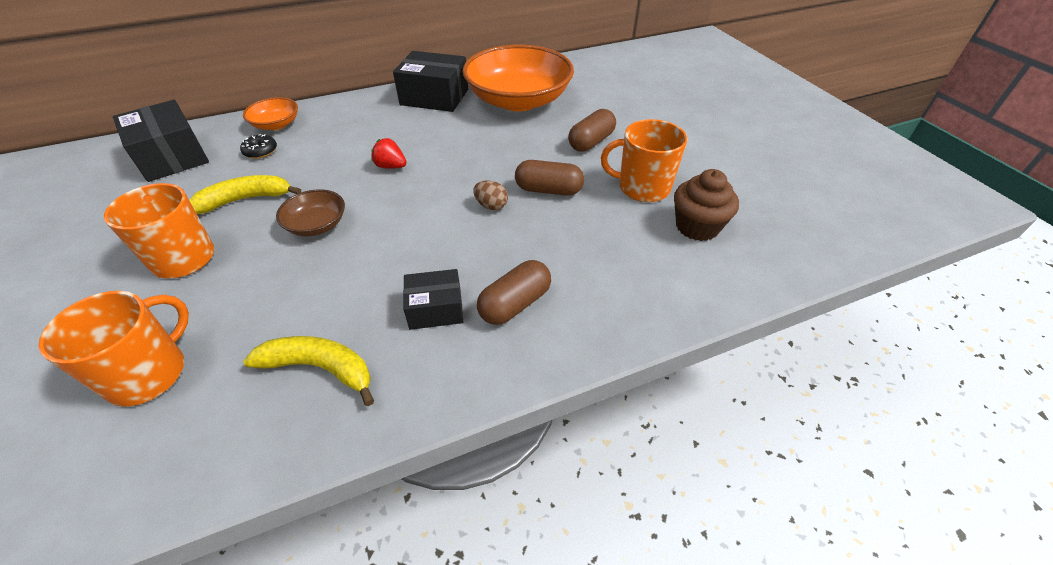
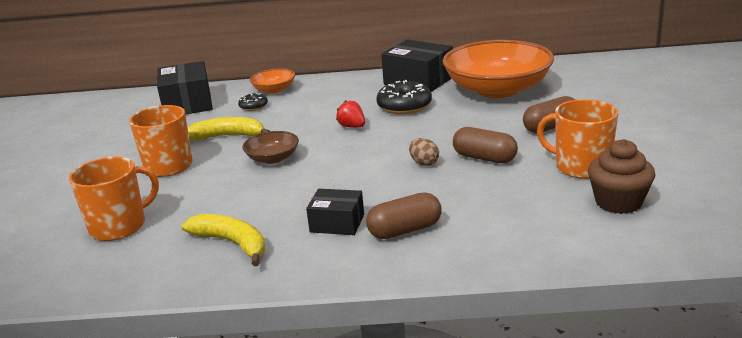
camera: 25 degrees right, 20 degrees down
(435, 132) = (404, 106): none -> black donut

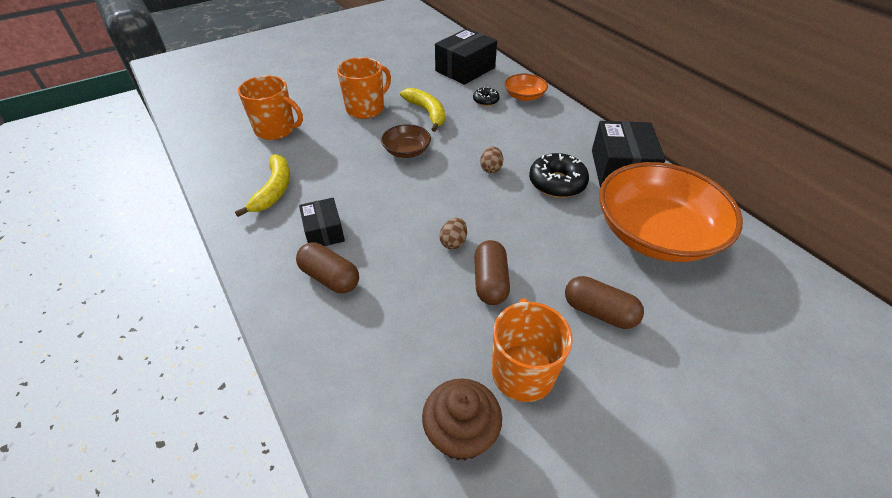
camera: 55 degrees right, 20 degrees up
(352, 127) = (491, 168): red strawberry -> brown egg

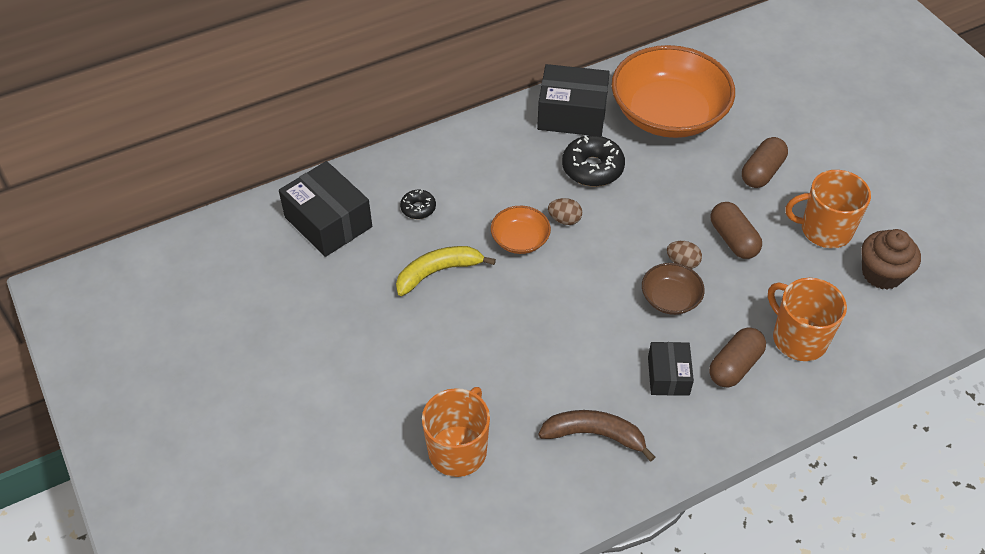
camera: 85 degrees left, 5 degrees up
(274, 190) = (594, 435): yellow banana -> brown banana
(324, 231) = (668, 376): black box -> black box turned 75 degrees counterclockwise
(366, 109) = (418, 341): orange mug -> orange mug (798, 338)
(407, 151) = (523, 297): brown bowl -> brown bowl (670, 298)
(490, 282) = (733, 239): brown capsule -> brown capsule turned 60 degrees clockwise
(524, 96) = (414, 168): orange bowl -> orange bowl (520, 240)

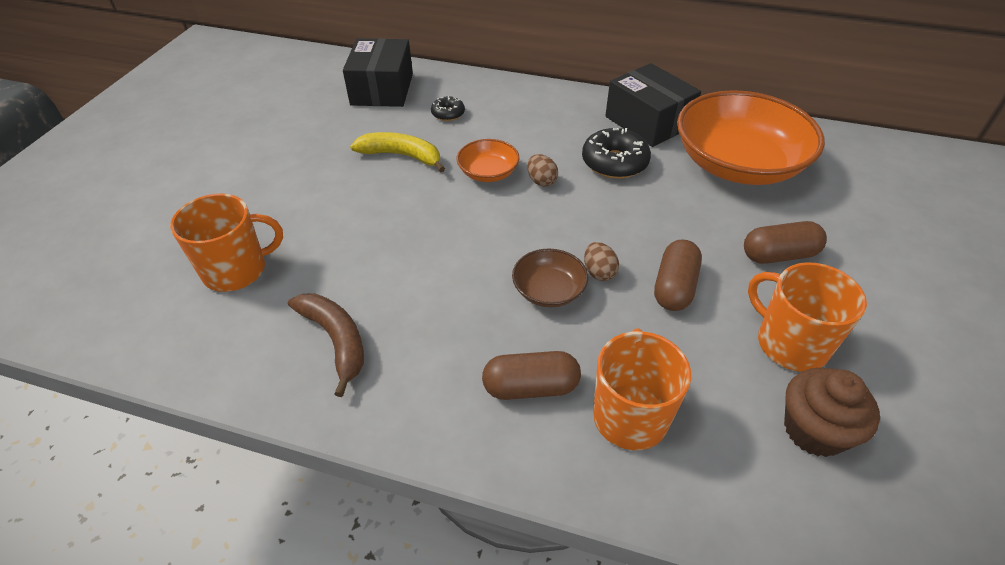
camera: 45 degrees right, 5 degrees down
(668, 376) = (460, 346): black box -> none

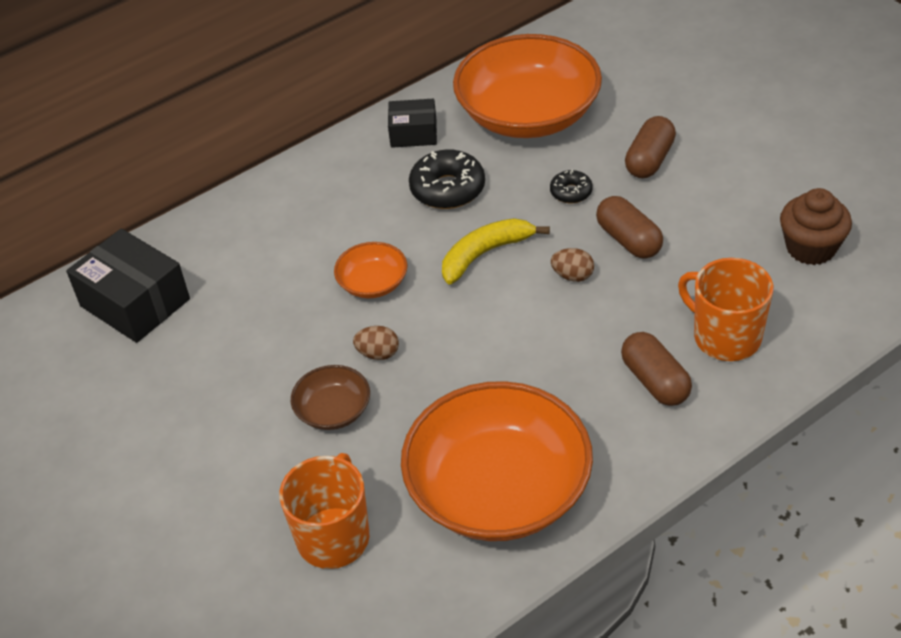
camera: 50 degrees left, 0 degrees up
(336, 340) = (498, 489): brown banana -> orange bowl
(401, 156) = (278, 337): yellow banana -> yellow banana (485, 254)
(448, 114) = (243, 268): black donut -> black donut (571, 192)
(530, 387) = (655, 381): brown capsule -> brown capsule turned 60 degrees counterclockwise
(541, 181) = (423, 252): brown egg -> brown egg (378, 354)
(549, 290) = (565, 318): brown bowl -> brown bowl (333, 410)
(648, 122) = (413, 133): black box -> black box, size x0.59
(790, 343) = (734, 211): orange mug -> none

